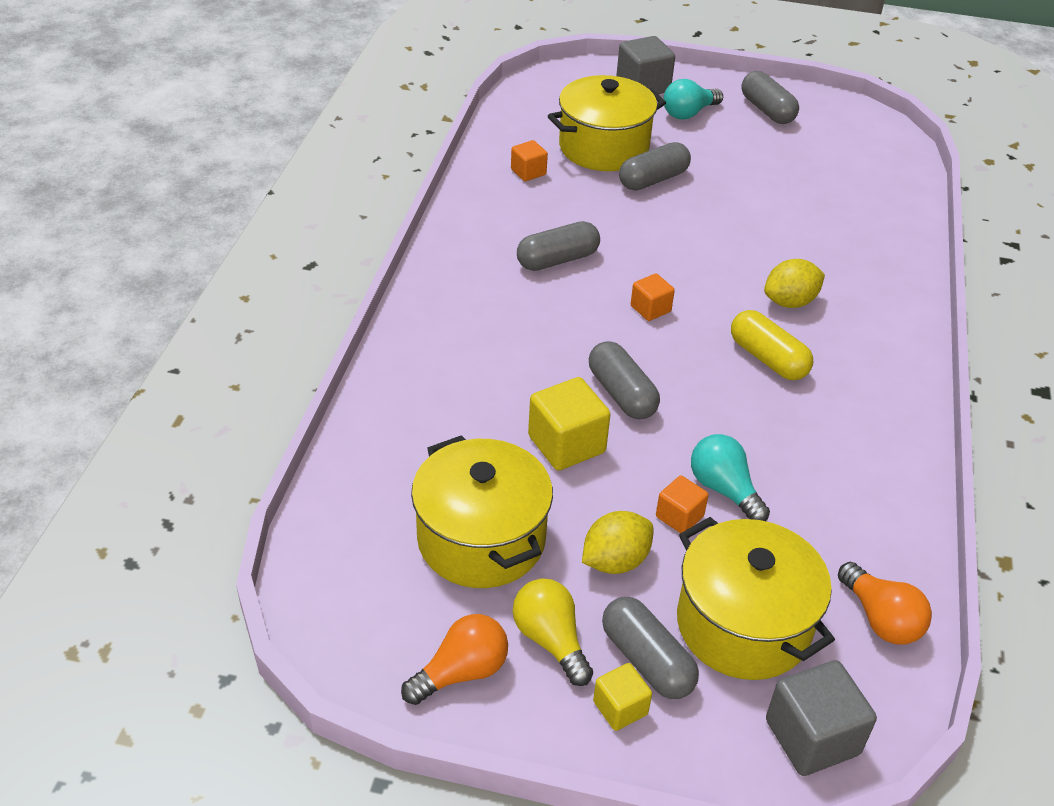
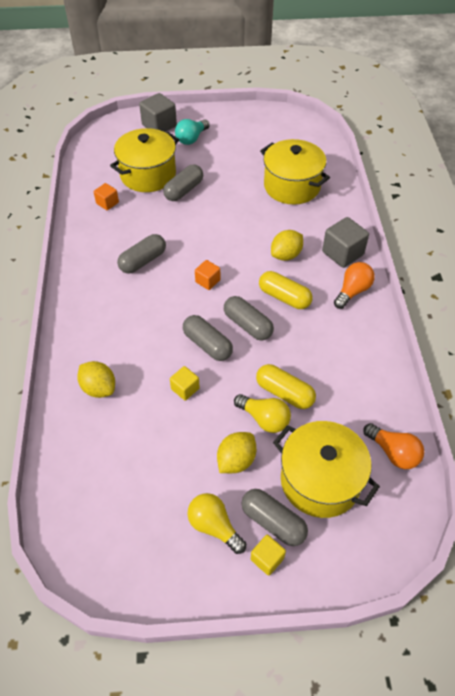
camera: 15 degrees left, 10 degrees up
(434, 411) = (99, 388): none -> yellow lemon
(461, 672) = (168, 565): orange light bulb -> orange light bulb (352, 291)
(481, 539) = (153, 470): yellow pot -> yellow pot (292, 186)
(566, 444) = (185, 389): yellow cube -> yellow cube, size x0.58
(679, 516) = (264, 419): orange cube -> yellow light bulb
(724, 489) = (284, 393): turquoise light bulb -> yellow capsule
(767, 110) = (236, 126): grey capsule -> grey capsule (248, 325)
(812, 737) = (378, 542): grey cube -> grey cube (342, 253)

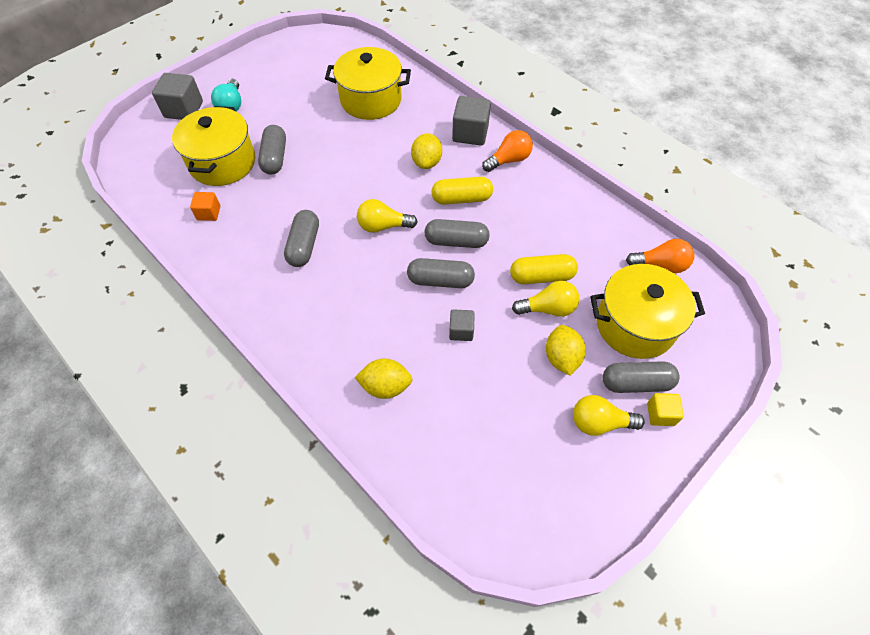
camera: 40 degrees left, 5 degrees up
(185, 389) = (461, 331): yellow cube -> grey cube
(207, 281) = (383, 226): orange cube -> yellow light bulb
(352, 291) = (509, 160): orange light bulb -> orange light bulb turned 60 degrees clockwise

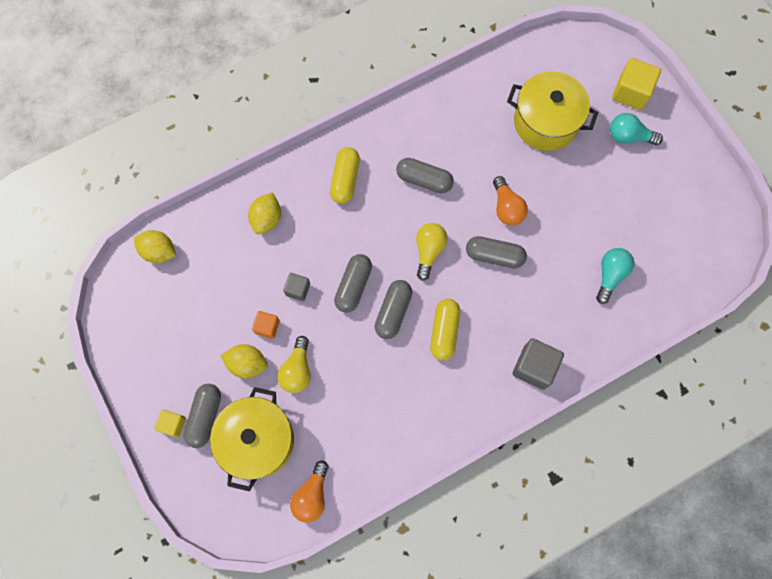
camera: 105 degrees right, 15 degrees up
(184, 110) = (631, 92): grey cube -> yellow cube
(209, 213) = (483, 106): orange cube -> orange cube (267, 327)
(275, 158) = (541, 169): grey capsule -> grey capsule (494, 256)
(371, 100) = (610, 275): yellow pot -> turquoise light bulb
(426, 162) = (502, 311): yellow lemon -> yellow lemon (159, 251)
(509, 160) = (485, 395): orange light bulb -> orange light bulb (506, 208)
(541, 276) = (332, 376): yellow capsule -> yellow capsule (345, 180)
(599, 422) = (183, 372): yellow light bulb -> none

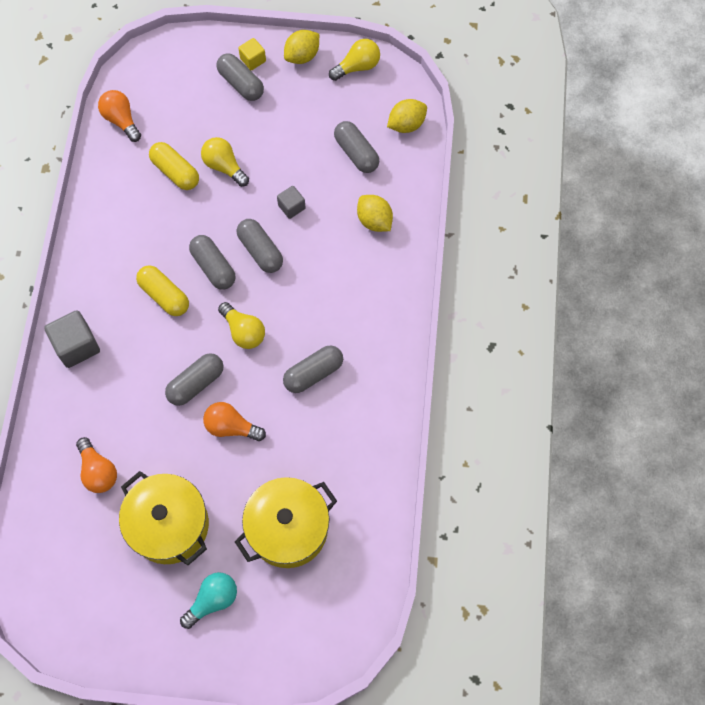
camera: 125 degrees right, 5 degrees down
(124, 329) = (357, 67): none -> yellow light bulb
(213, 273) = (356, 153): none -> grey capsule
(247, 364) = (259, 135): yellow lemon -> yellow lemon (302, 56)
(258, 441) = (192, 108): yellow pot -> yellow pot (169, 525)
(267, 327) = (277, 166): orange cube -> none
(345, 180) = (364, 306): yellow capsule -> yellow capsule (175, 172)
(610, 275) = (98, 471): turquoise light bulb -> orange light bulb
(631, 92) = (256, 642): yellow cube -> none

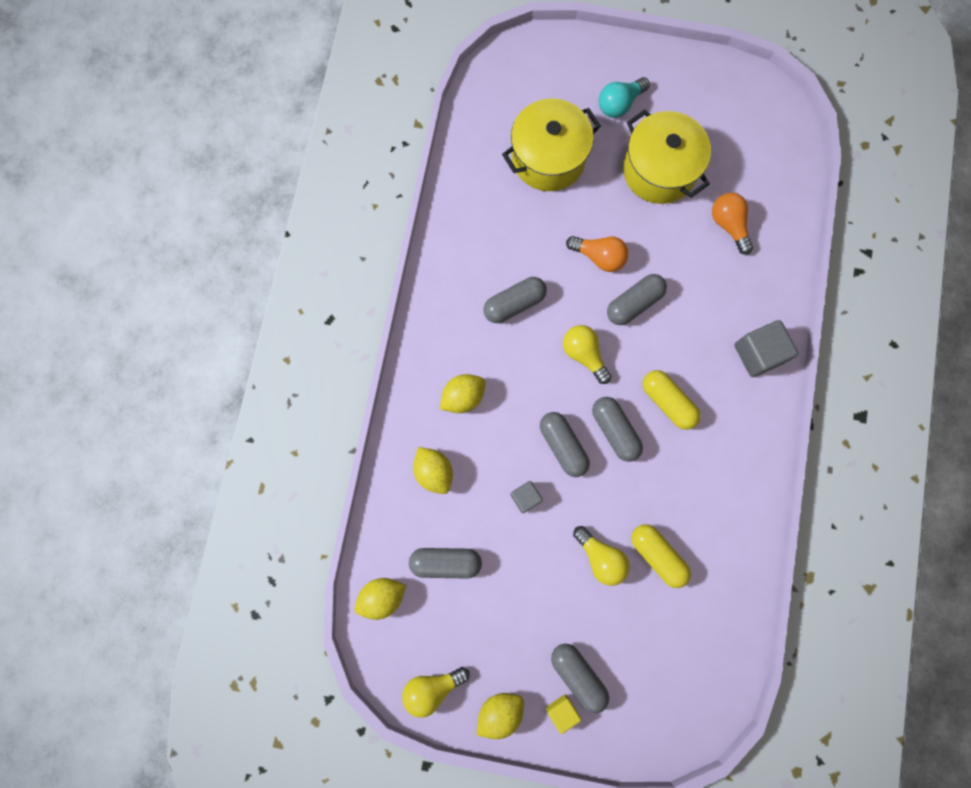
camera: 175 degrees left, 10 degrees up
(121, 120) = (723, 634): orange light bulb -> none
(355, 285) = (463, 397): none -> yellow lemon
(356, 153) = (446, 562): grey capsule -> grey capsule turned 60 degrees counterclockwise

